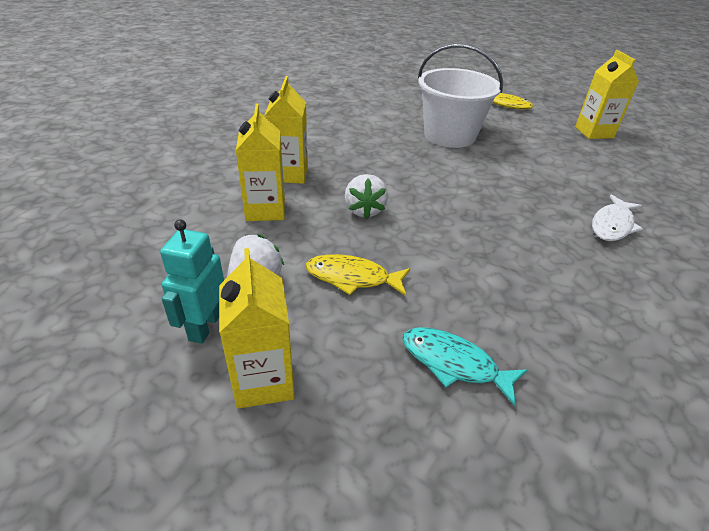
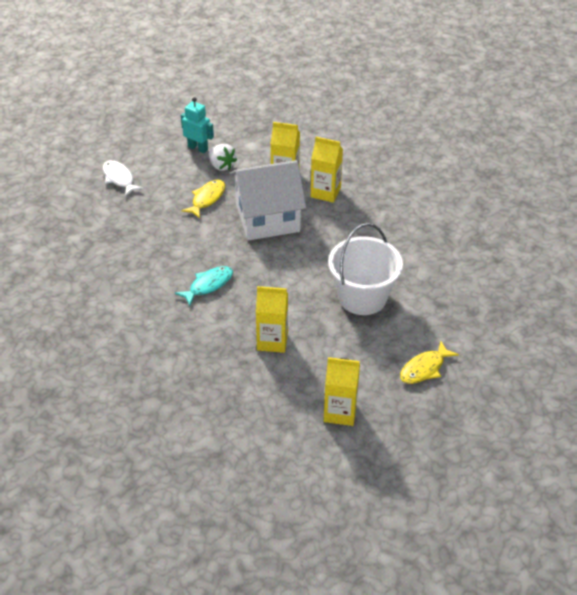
camera: 110 degrees right, 5 degrees up
(264, 381) = (158, 161): yellow carton -> yellow carton (272, 341)
(364, 210) = (267, 218): white strawberry -> white house
(454, 363) = (134, 217): turquoise fish -> turquoise fish (208, 285)
(612, 225) = (199, 335): white fish -> white fish (119, 178)

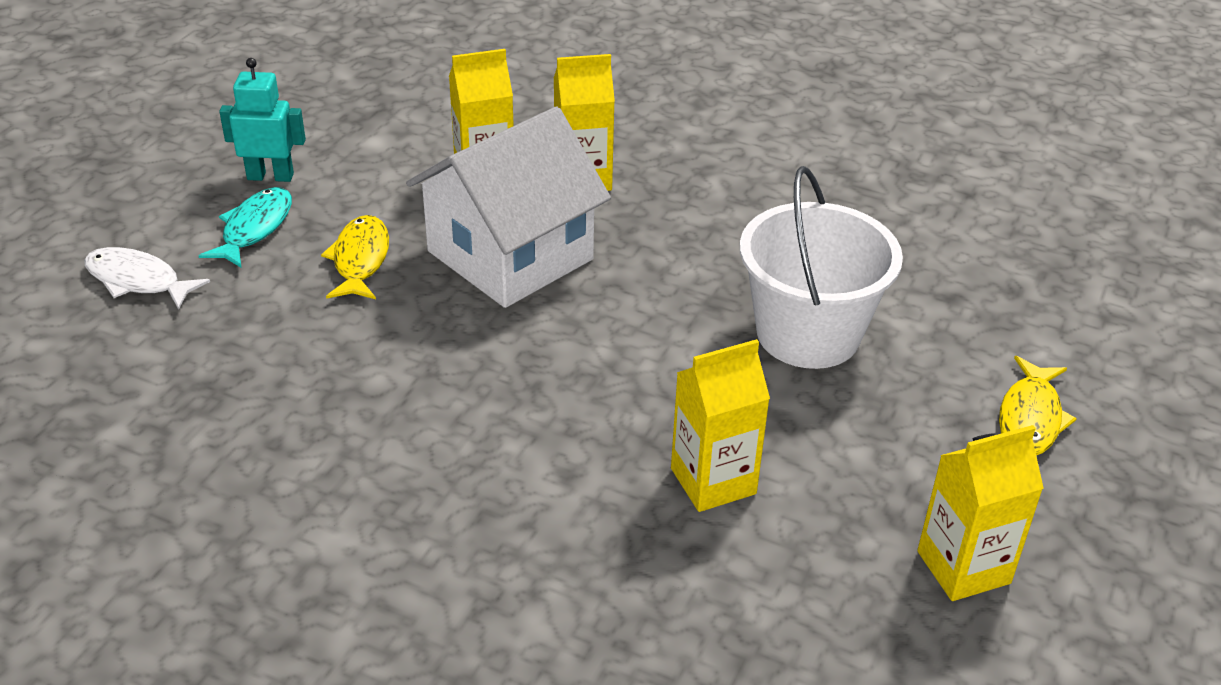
camera: 30 degrees left, 5 degrees down
(208, 285) = (493, 421): turquoise fish -> turquoise fish (254, 228)
(221, 166) = (344, 193): white strawberry -> none

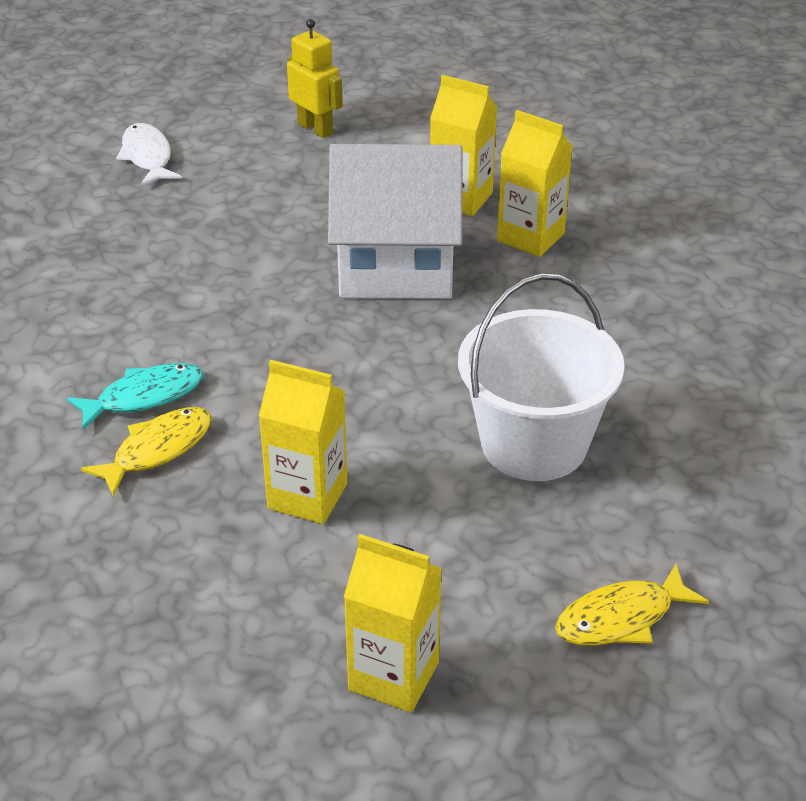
camera: 45 degrees right, 0 degrees up
(254, 228) = (258, 158): turquoise fish -> turquoise fish (144, 397)
(270, 176) = (315, 128): turquoise robot -> yellow robot
(360, 260) = (293, 214): yellow fish -> yellow fish (157, 450)

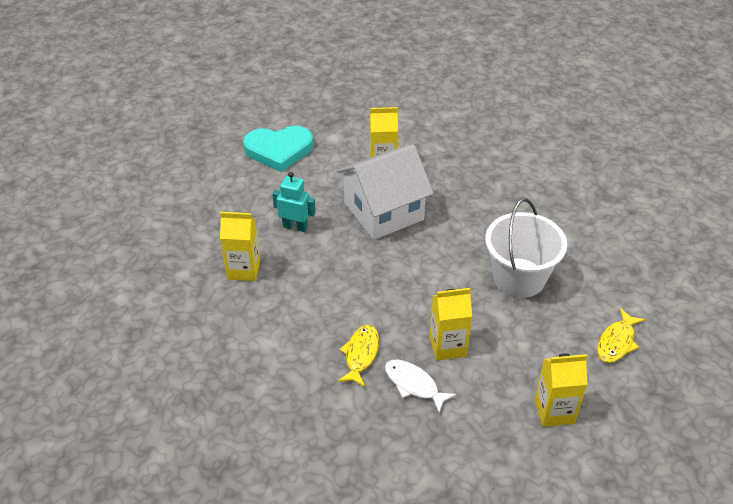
camera: 30 degrees left, 5 degrees up
(144, 397) = (329, 330): turquoise fish -> none
(147, 157) = (207, 198): white fish -> white fish (414, 385)
(236, 237) = (295, 227): none -> turquoise robot
(315, 128) = (279, 150): yellow robot -> turquoise heart
(530, 237) = (431, 173): yellow carton -> yellow carton (243, 269)

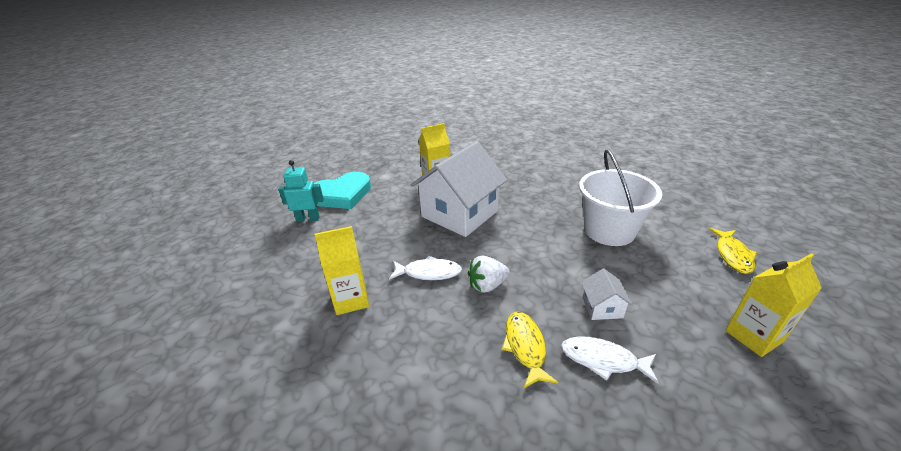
camera: 20 degrees left, 10 degrees down
(295, 227) = (386, 247): turquoise robot -> turquoise robot (308, 219)
(320, 266) = (429, 273): none -> white fish
(363, 294) = (487, 285): none -> white strawberry
(447, 346) = (602, 307): yellow carton -> white house

